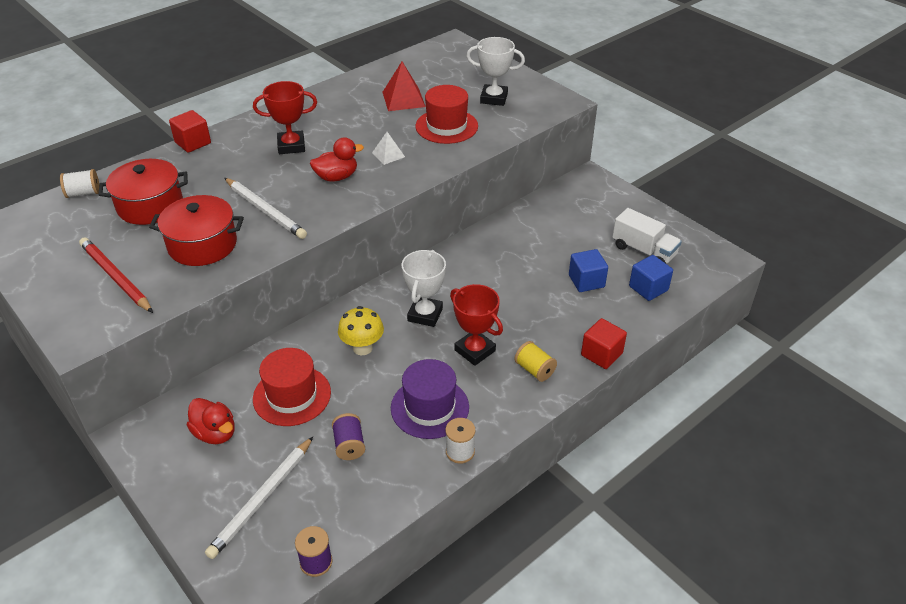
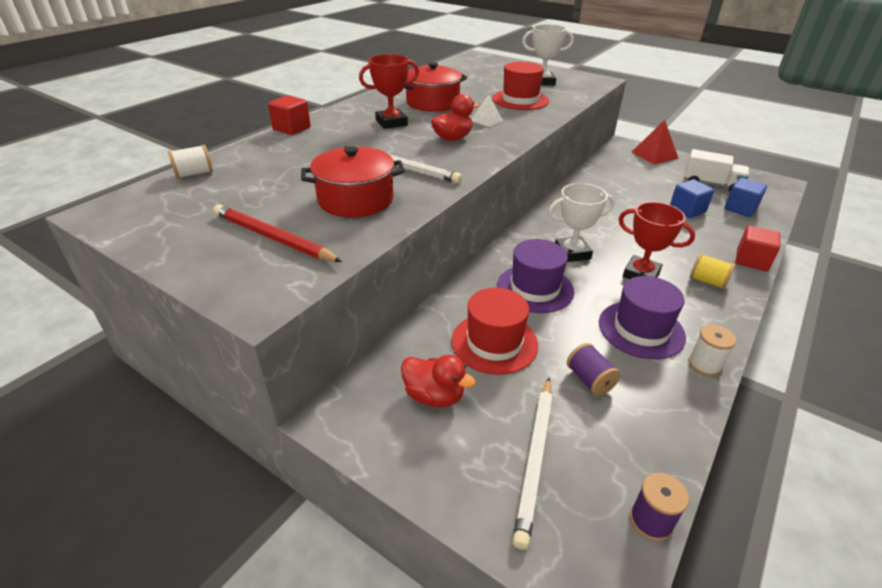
camera: 15 degrees left, 5 degrees down
(150, 205) = (276, 176): red pot -> red pot (433, 103)
(362, 348) = (535, 288): yellow mushroom -> purple hat
(403, 99) = (467, 88): red pyramid -> red pyramid (654, 155)
(425, 314) = (572, 253): white trophy -> white trophy turned 75 degrees clockwise

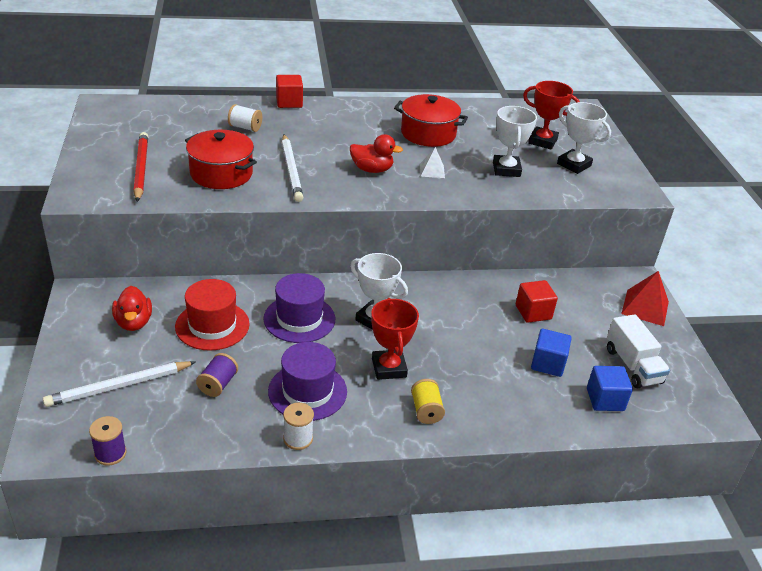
camera: 45 degrees right, 0 degrees up
(194, 174) = (179, 105): white spool -> white spool (245, 127)
(391, 122) = (360, 133): red trophy -> red trophy (542, 141)
(520, 100) = (506, 169): red hat -> white trophy
(751, 260) = (501, 431): red cube -> red cube (533, 312)

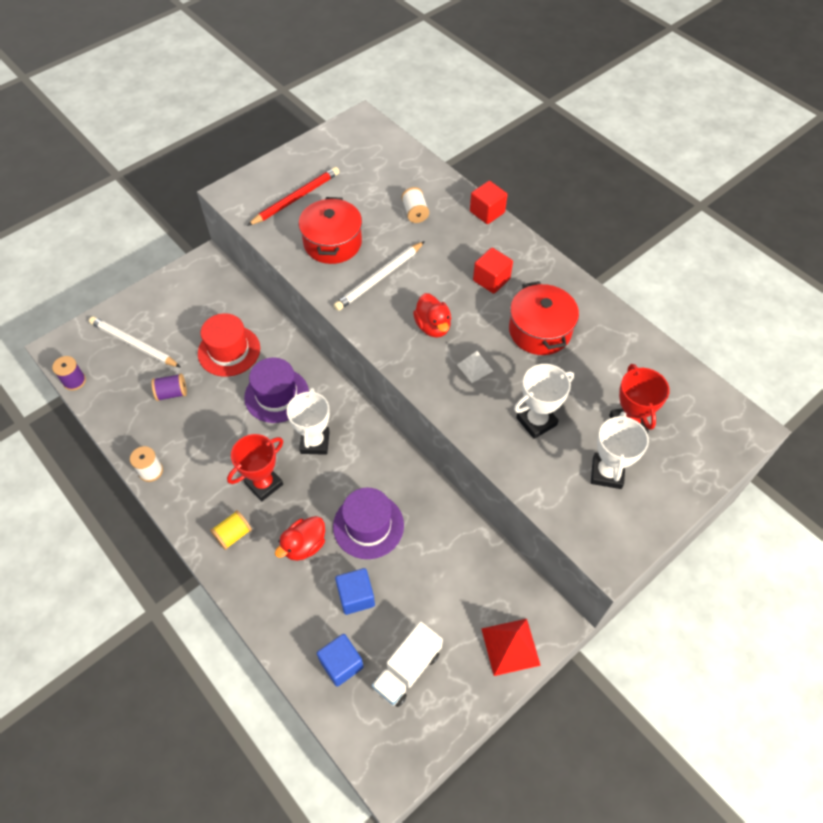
camera: 60 degrees right, 20 degrees up
(134, 322) = (199, 308): red duck -> red duck (304, 545)
(307, 391) = (201, 448): purple hat -> purple hat (368, 525)
(533, 312) = (420, 552): red cube -> red cube (491, 280)

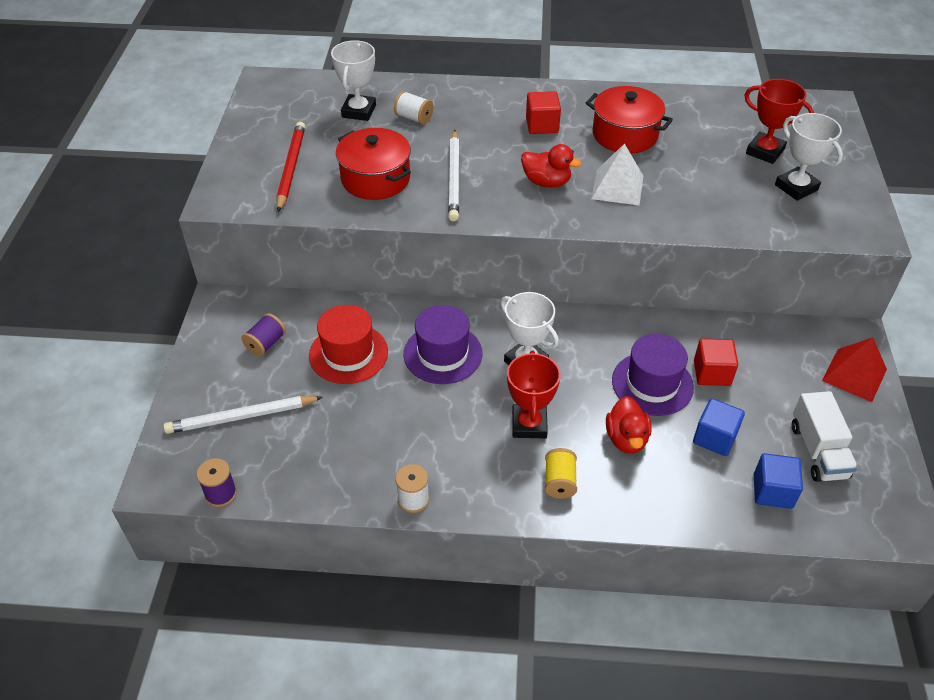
camera: 45 degrees left, 10 degrees down
(172, 393) = (342, 425): purple spool -> purple spool (266, 344)
(475, 367) = (617, 187): white pyramid -> white pyramid, size x1.66
(487, 212) = (470, 85): red cube -> red cube (712, 373)
(536, 421) = (709, 190): white trophy -> white trophy (359, 111)

